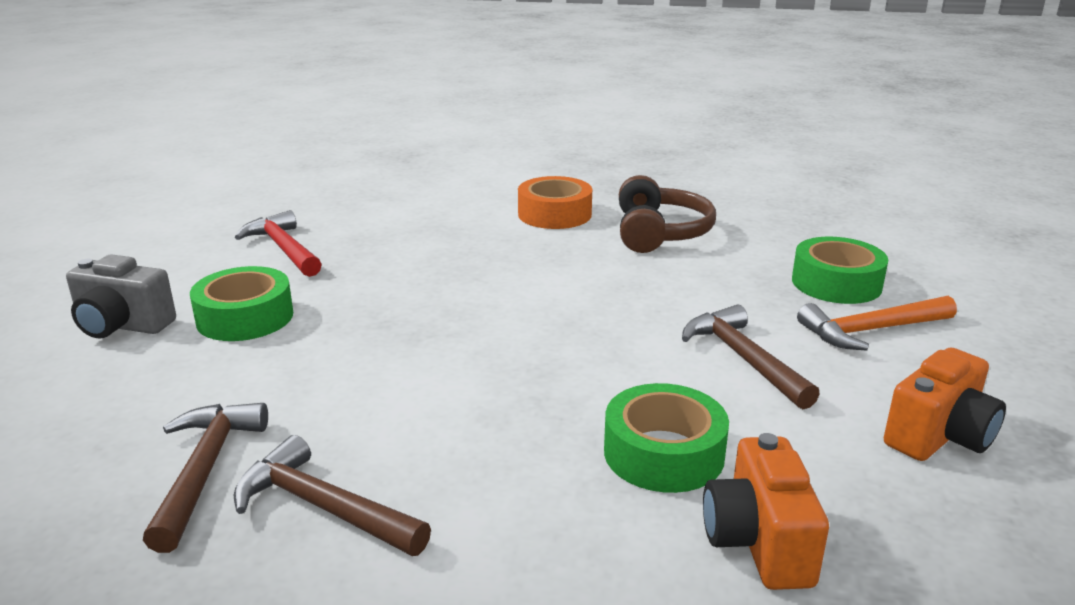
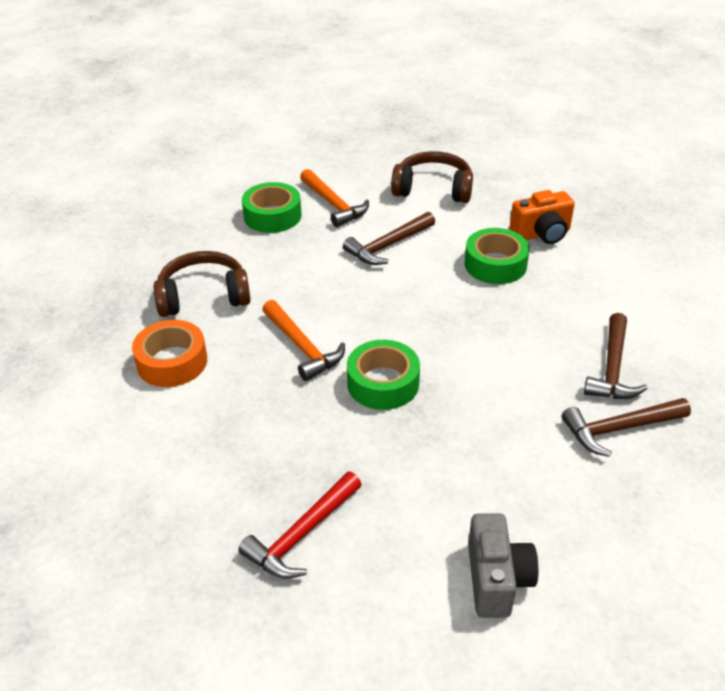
camera: 105 degrees left, 15 degrees up
(245, 317) = (444, 498): green tape -> green tape (383, 383)
(538, 274) = (303, 347): none -> orange hammer
(939, 436) = (433, 189): orange camera -> brown headphones

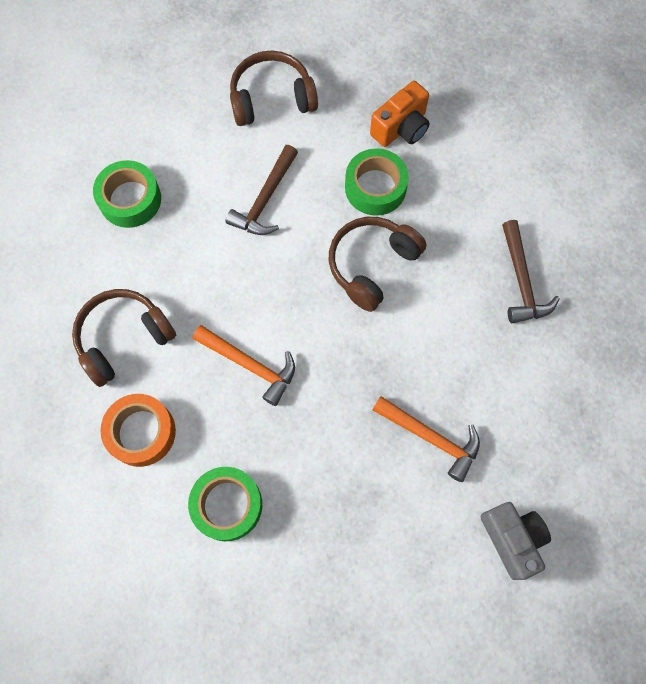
camera: 25 degrees left, 30 degrees up
(301, 535) = (350, 565): red hammer -> none
(334, 205) = (184, 159): orange hammer -> orange hammer (431, 438)
(383, 383) = (340, 378): green tape -> green tape (227, 505)
(462, 314) = (372, 265): none -> brown headphones
(619, 429) = (549, 348): brown hammer -> none

